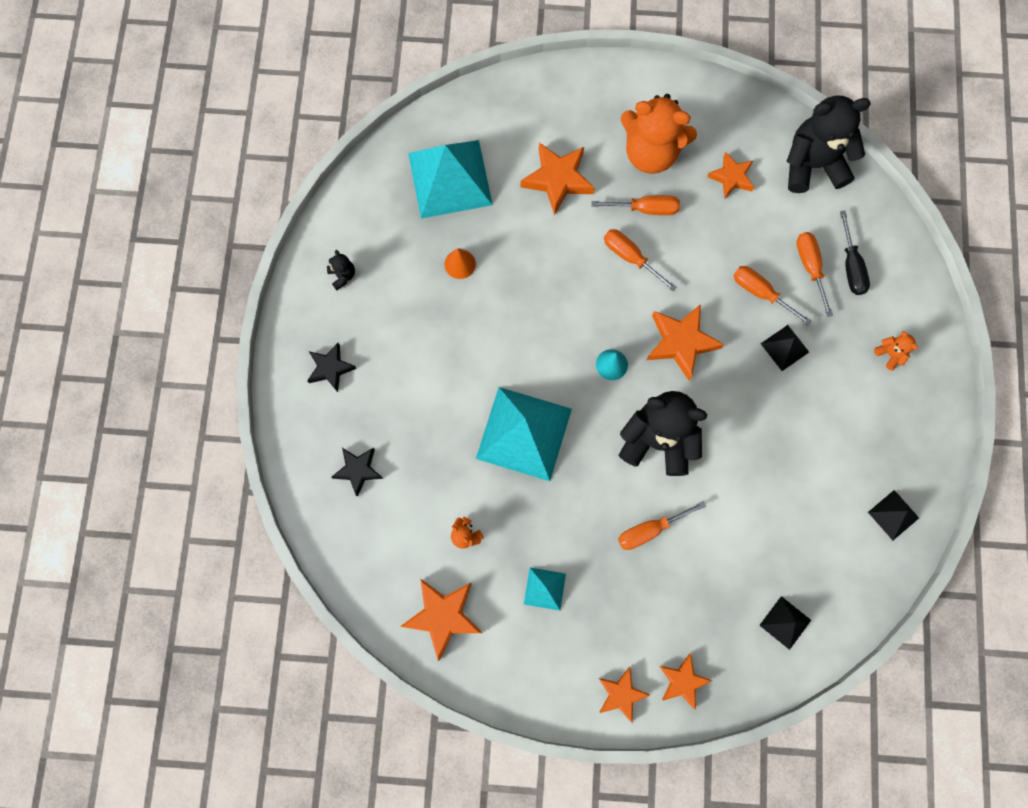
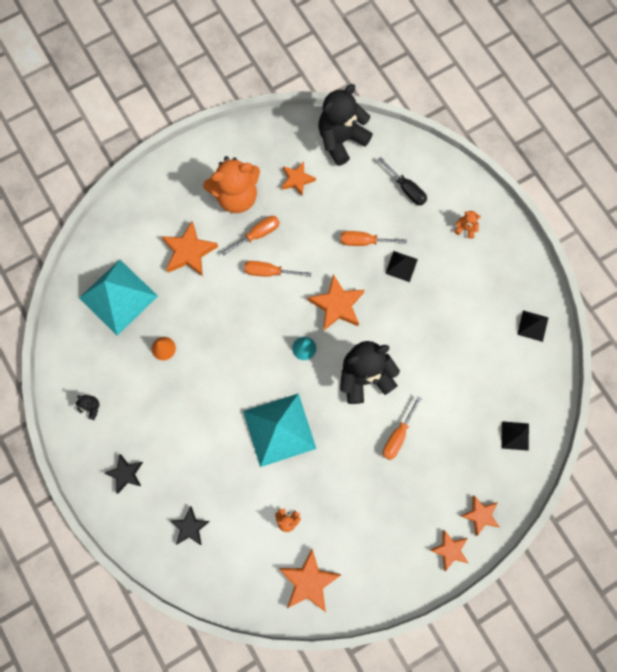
camera: 35 degrees left, 0 degrees up
(544, 588) = (359, 518): turquoise pyramid -> none
(810, 268) = (383, 206): orange screwdriver -> none

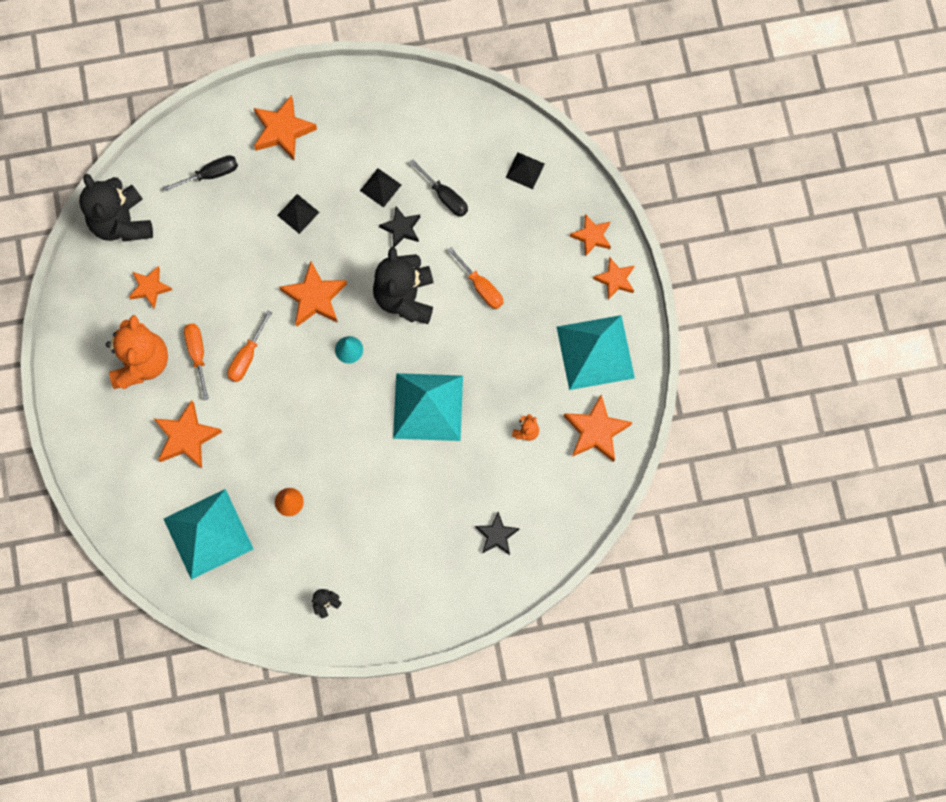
camera: 70 degrees left, 0 degrees up
(126, 473) = (414, 587): black star -> black star (401, 228)
(364, 241) = (254, 242): orange screwdriver -> none
(378, 555) = (595, 352): none -> turquoise pyramid
(464, 377) = (444, 196): none -> black screwdriver
(465, 228) = (282, 130): orange teddy bear -> orange star
(532, 325) = (417, 106): black pyramid -> black pyramid (380, 187)

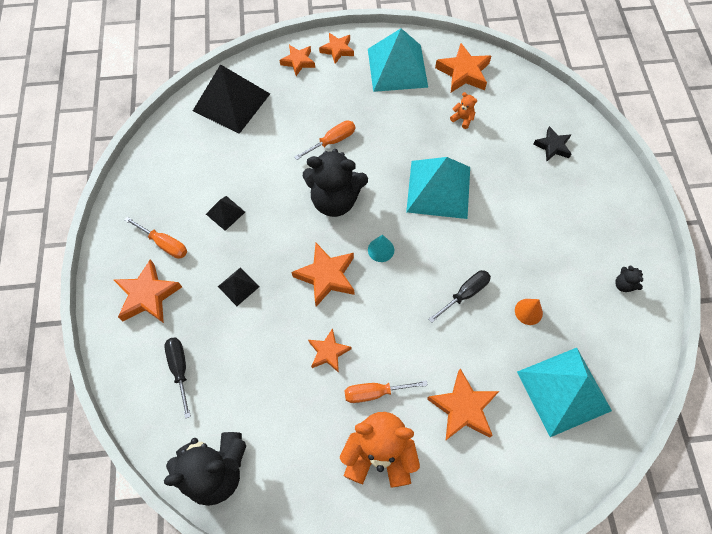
camera: 85 degrees left, 10 degrees down
(150, 288) = (296, 440): orange star -> orange star (328, 352)
(247, 356) = (380, 342): orange screwdriver -> orange screwdriver (164, 244)
(401, 228) = (268, 198): black star -> none
(444, 196) = (244, 162): black screwdriver -> black screwdriver (464, 294)
(525, 170) = (231, 102): black pyramid -> black pyramid, size x2.16

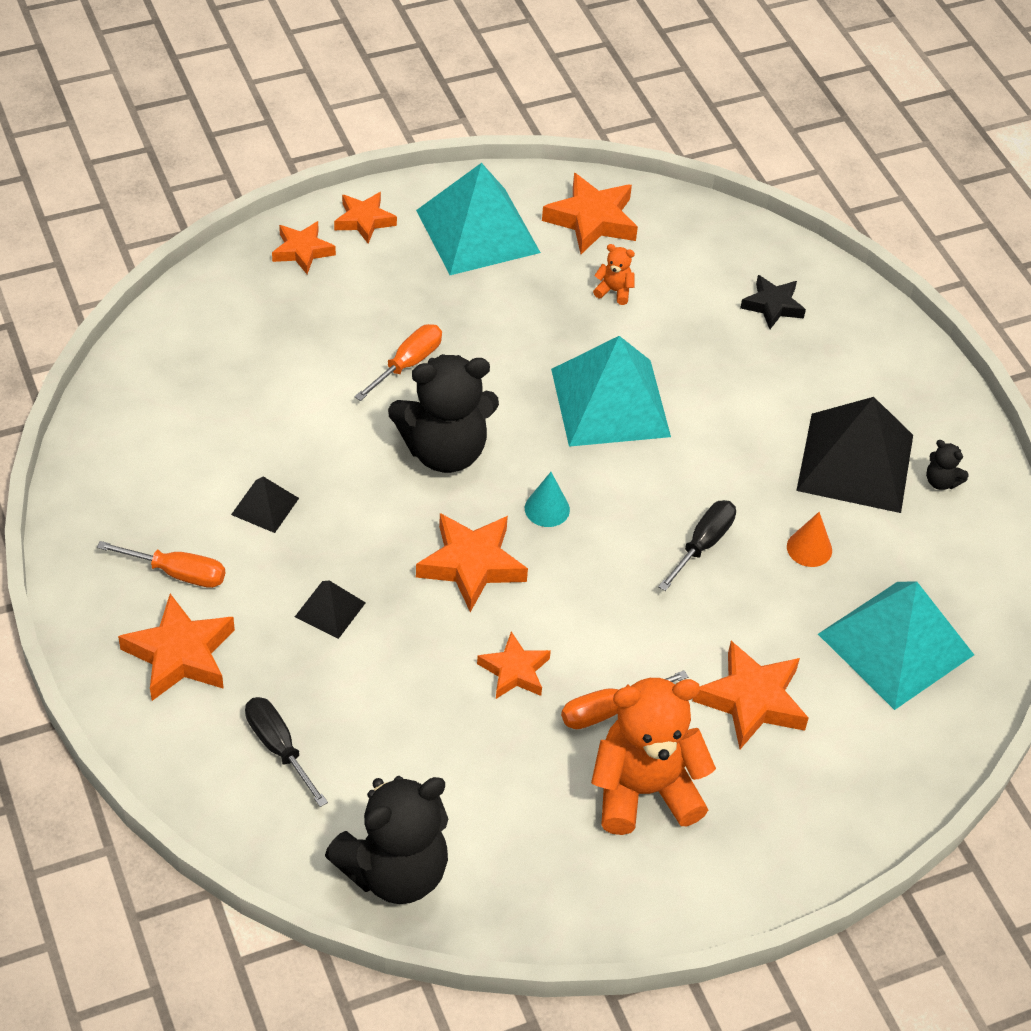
camera: 20 degrees left, 15 degrees down
(231, 102) = (208, 334): black pyramid -> black pyramid (855, 462)

